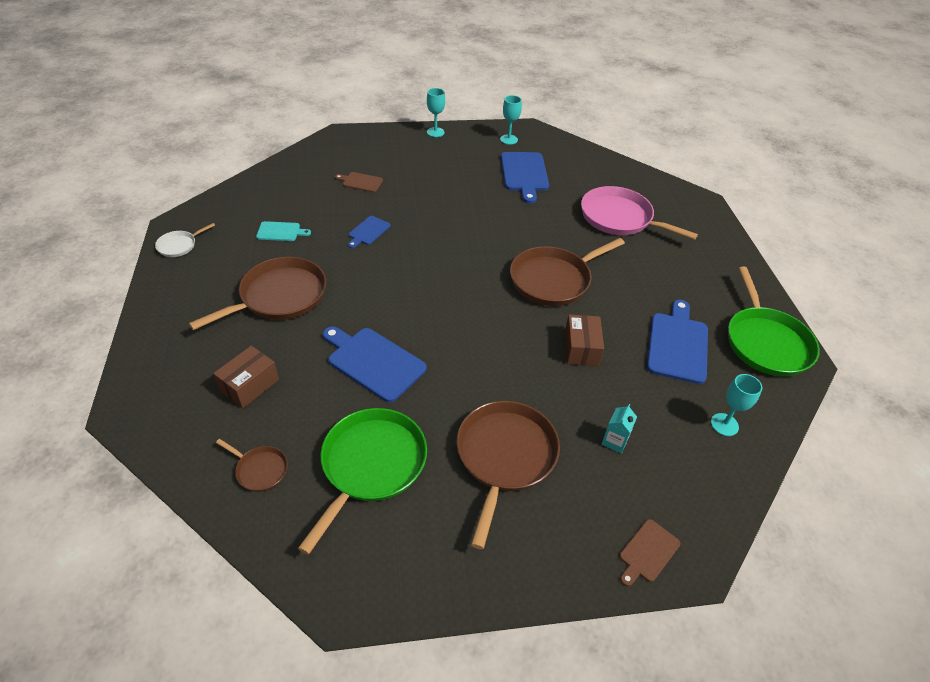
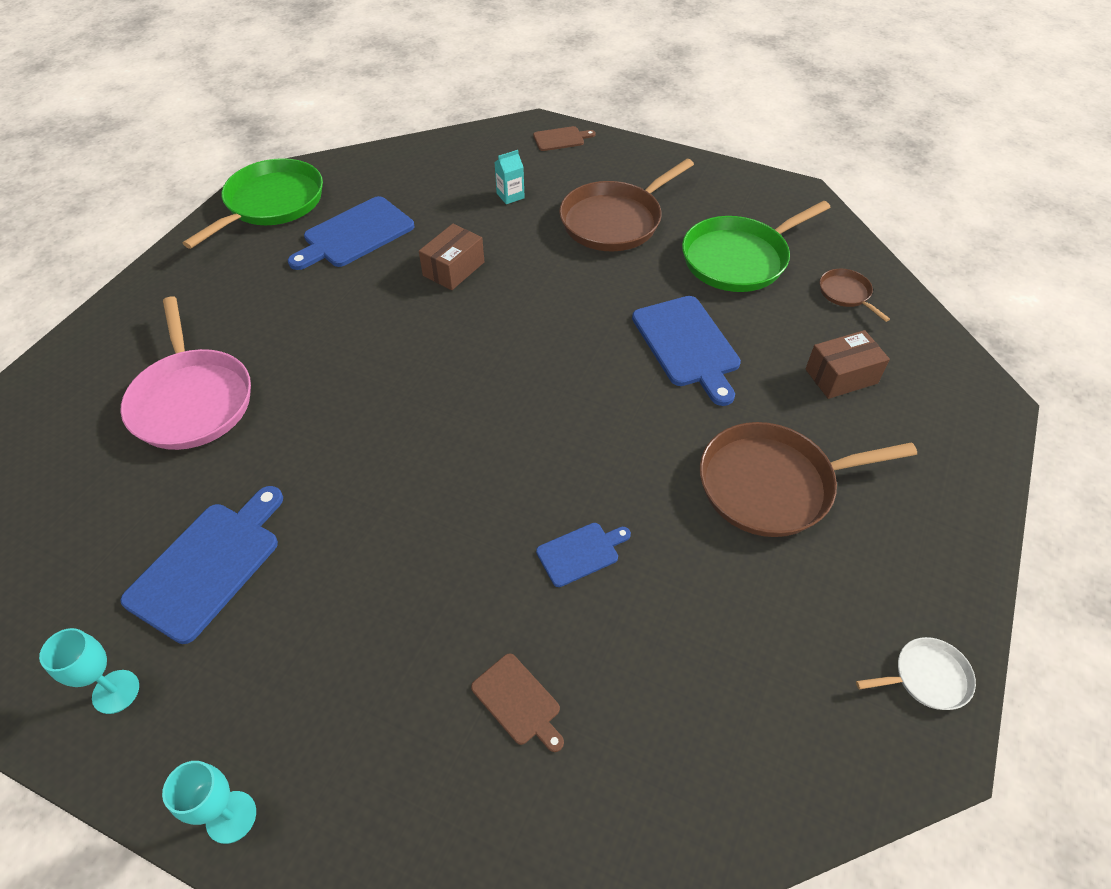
camera: 145 degrees left, 5 degrees up
(280, 231) = (731, 626): turquoise cutting board -> none
(553, 280) = (394, 351): brown pan -> none
(724, 424) = (406, 171): turquoise goblet -> none

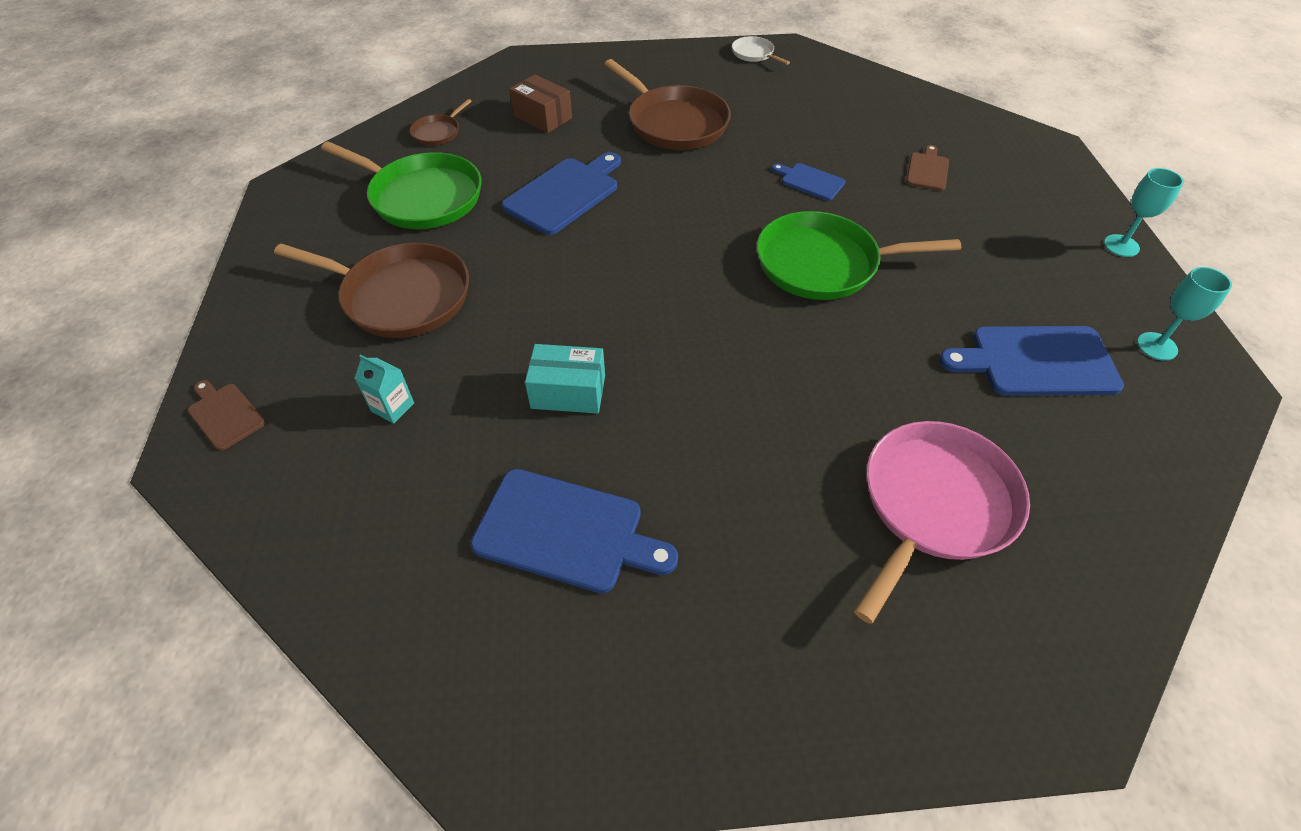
camera: 120 degrees left, 0 degrees up
(271, 203) = (558, 706): green pan -> green pan (823, 264)
(453, 269) = (568, 391): brown box -> turquoise box

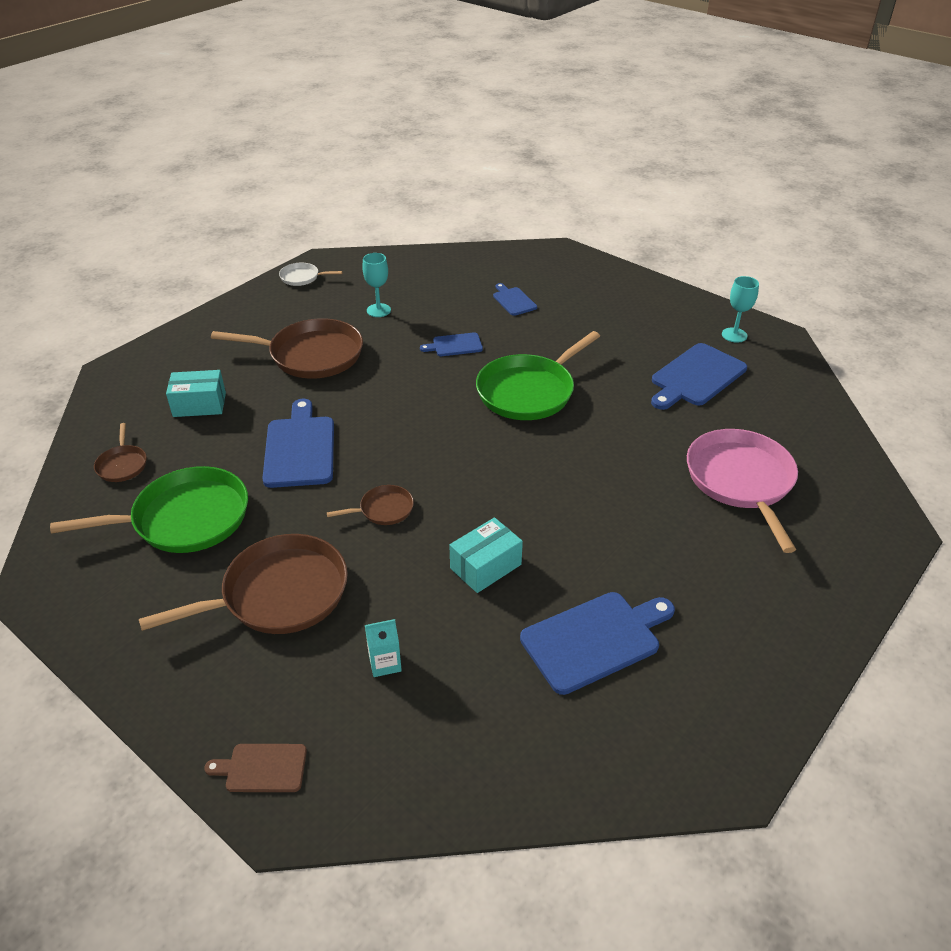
camera: 45 degrees left, 10 degrees down
(542, 117) = (199, 405): brown box -> turquoise box
(557, 285) = (383, 509): none -> brown pan
(927, 170) = (513, 300): brown cutting board -> blue cutting board
(1121, 246) = (659, 290): turquoise goblet -> turquoise goblet (378, 310)

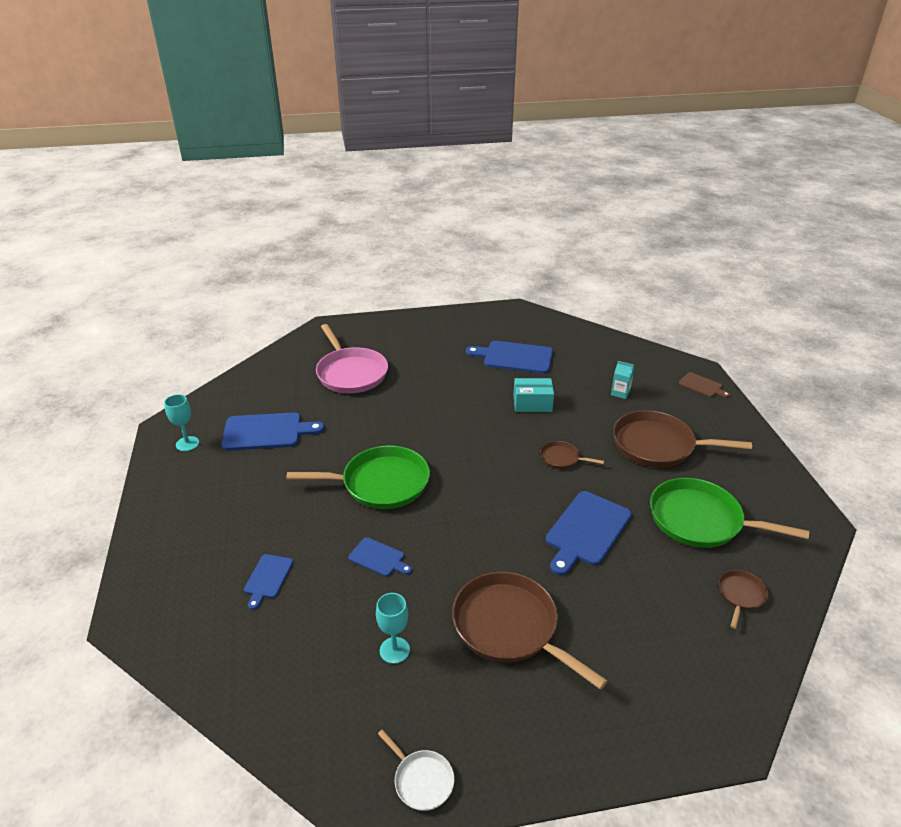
camera: 140 degrees left, 5 degrees down
(199, 405) = (649, 626): turquoise box -> none
(741, 480) = (351, 373): pink pan -> pink pan turned 60 degrees counterclockwise

